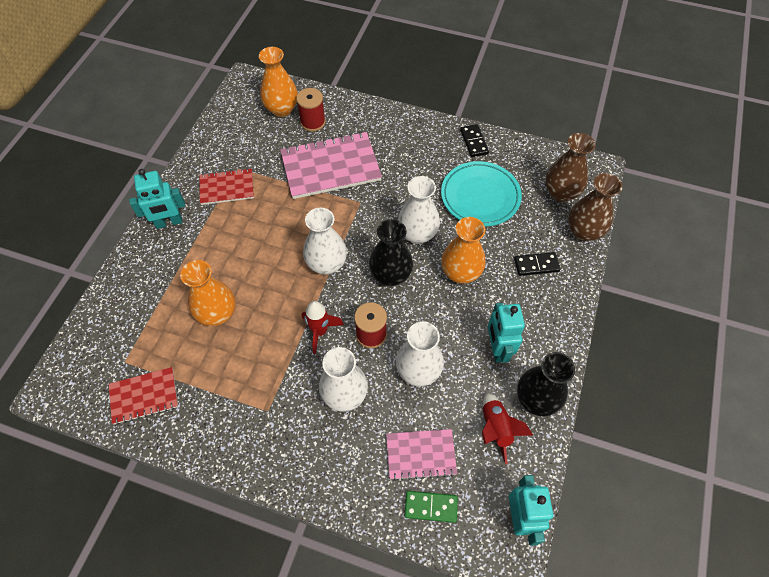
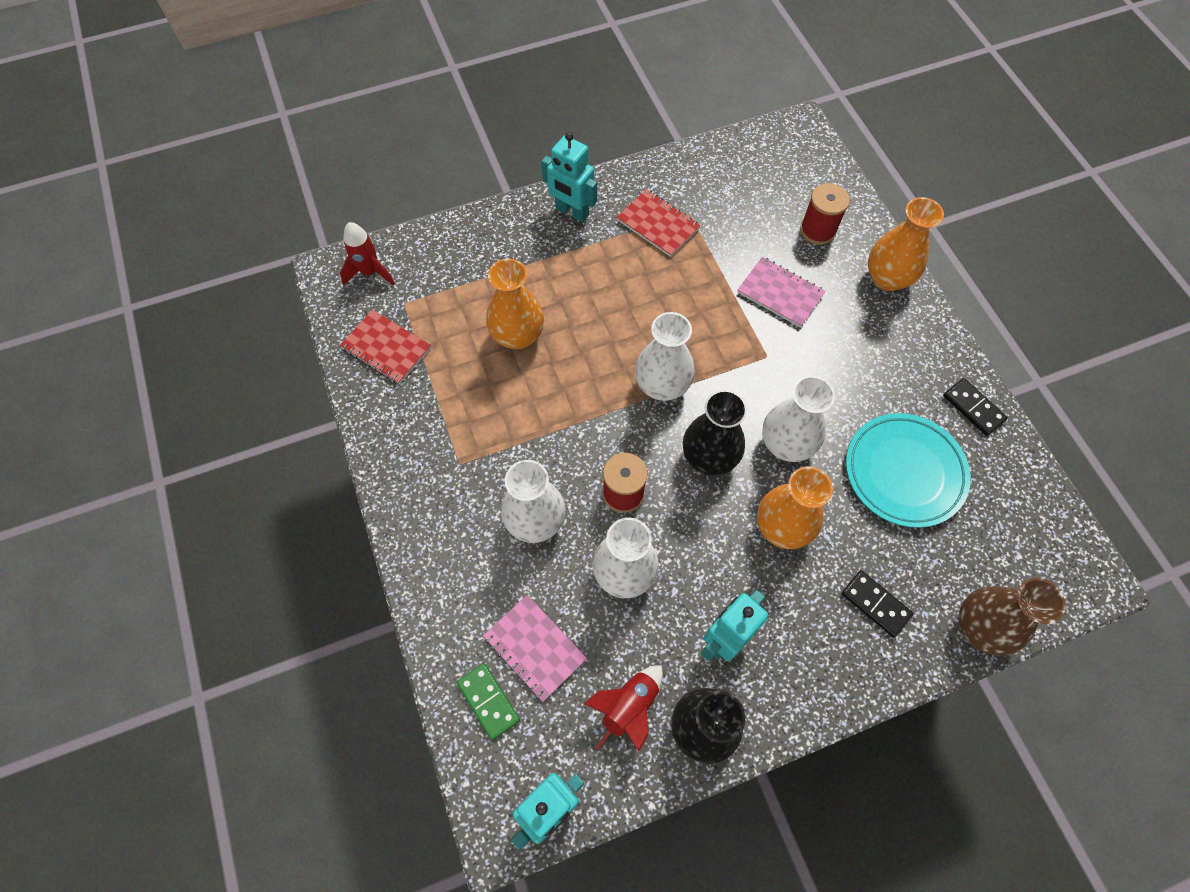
camera: 50 degrees right, 5 degrees up
(282, 109) = (801, 190): orange vase -> orange vase (887, 278)
(320, 331) = (582, 441): red rocket -> red rocket (370, 272)
(331, 167) = (780, 293): pink notebook -> pink notebook, size x0.57
(474, 142) = (973, 408): black domino -> black domino turned 75 degrees counterclockwise
(560, 193) = (1007, 560): brown vase -> none

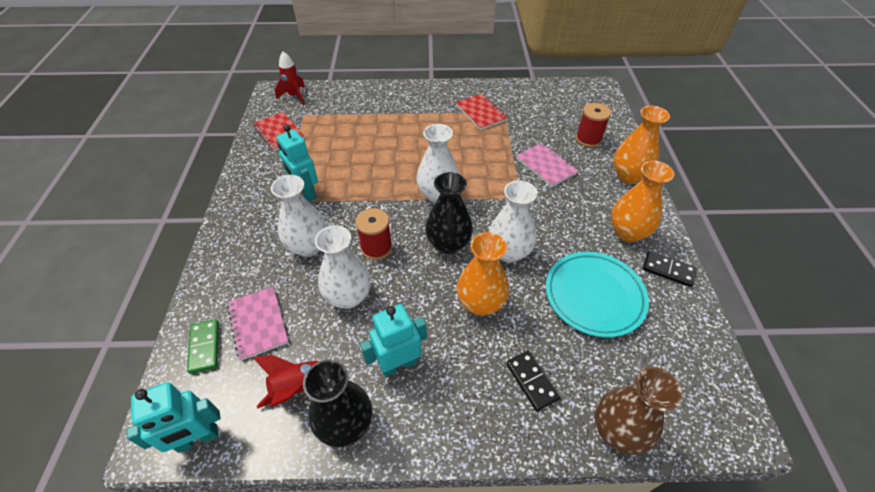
camera: 20 degrees right, 15 degrees down
(517, 336) = (360, 146): orange vase -> orange vase (627, 232)
(571, 212) = (430, 95): turquoise robot -> turquoise robot (306, 193)
(973, 408) = (668, 270): black domino -> black domino turned 45 degrees counterclockwise

